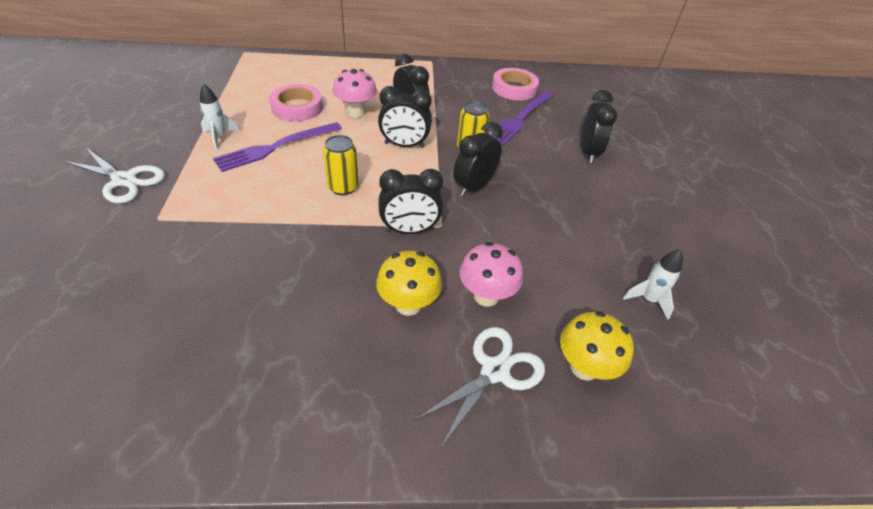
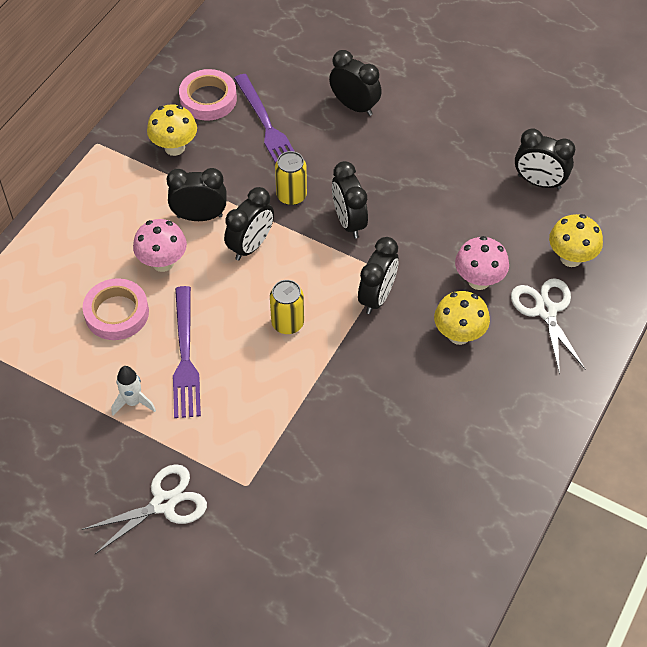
camera: 55 degrees left, 10 degrees up
(459, 88) = (174, 147): none -> yellow mushroom
(648, 300) = (539, 182): white rocket -> black clock

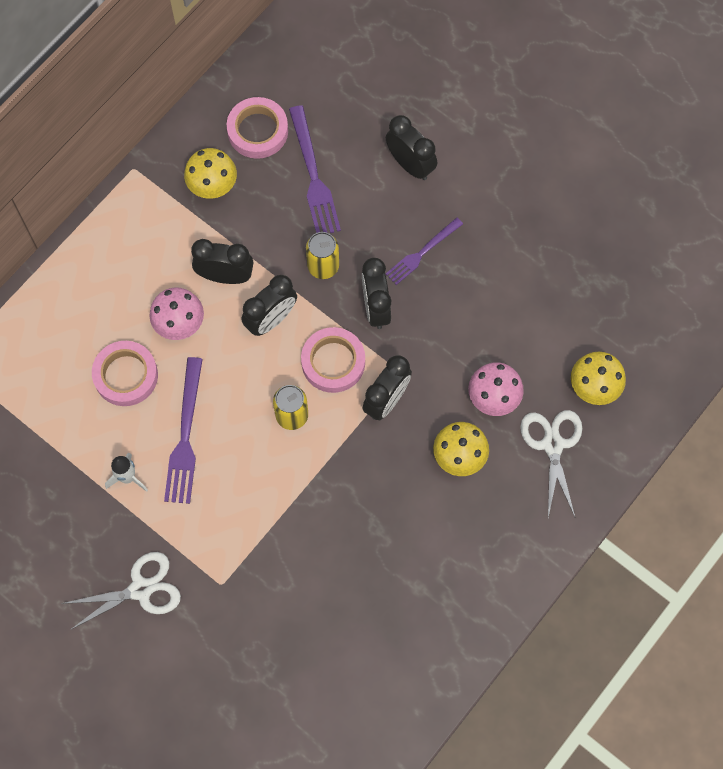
camera: 10 degrees right, 15 degrees up
(318, 272) = (333, 362): none -> pink tape
(382, 172) = (422, 252): none -> purple fork
(539, 182) = (583, 291): black clock -> none

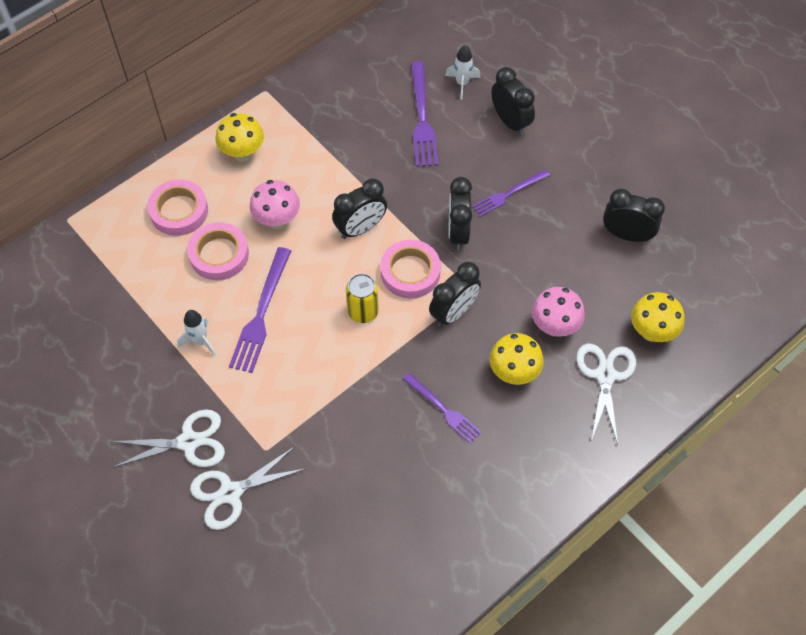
camera: 10 degrees right, 10 degrees down
(195, 635) = (231, 493): none -> white scissors
(213, 187) = (331, 114): yellow mushroom -> yellow mushroom (243, 153)
(225, 276) = (327, 186): black clock -> black clock (626, 235)
(258, 131) = (380, 77): pink tape -> pink tape (179, 211)
(323, 266) = (416, 191): yellow can -> none
(350, 125) = (462, 84): none -> white rocket
(393, 509) = (443, 409): none -> purple fork

